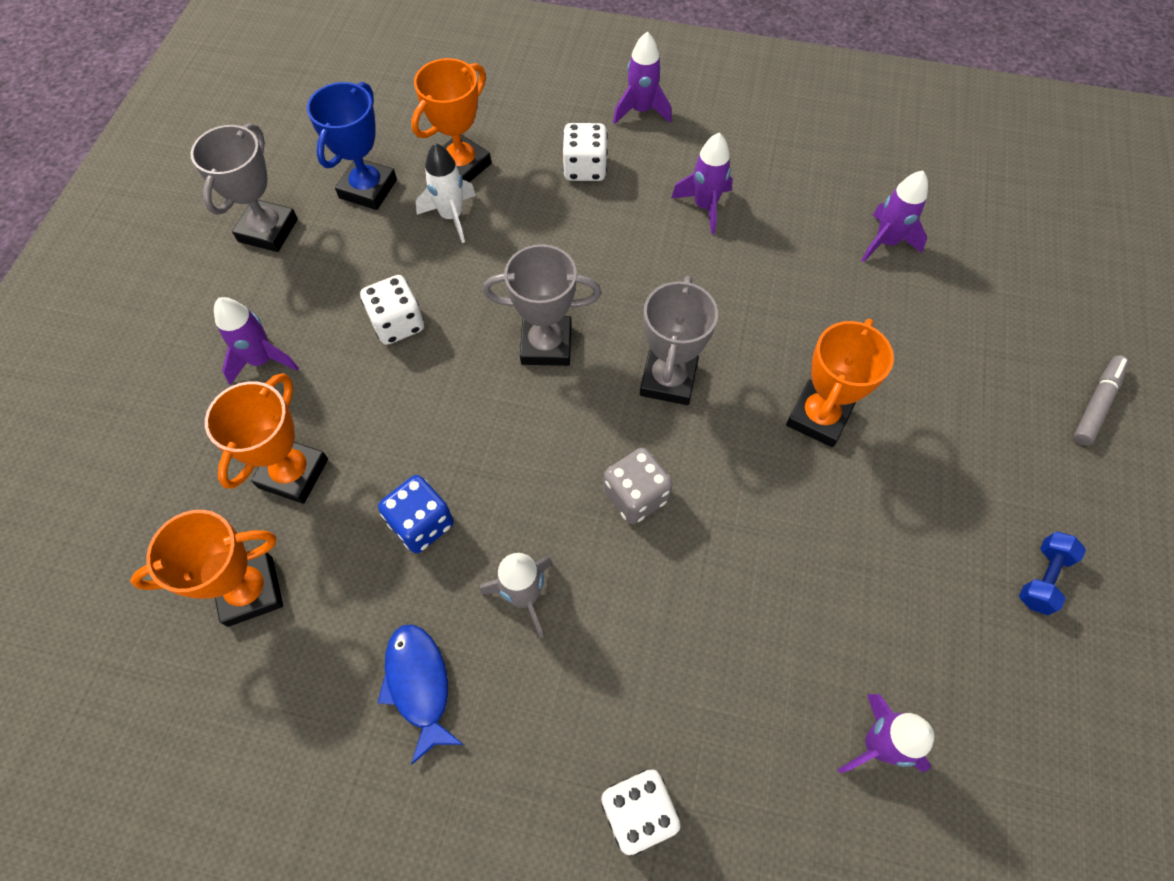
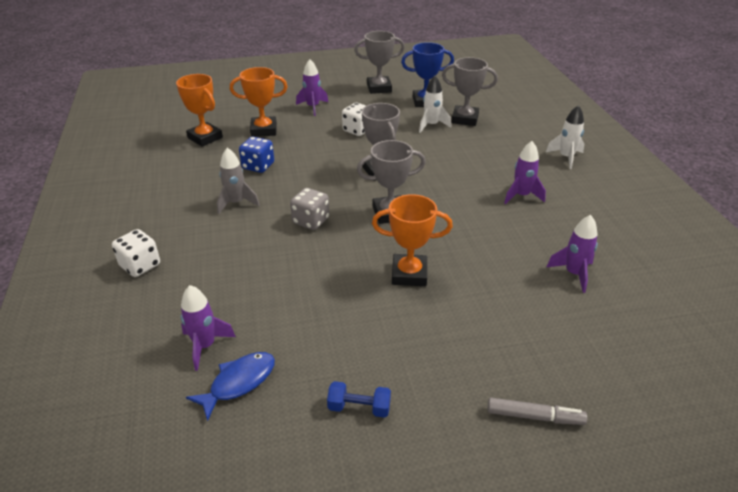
camera: 65 degrees right, 25 degrees down
(419, 685) = (180, 188): blue fish -> blue fish (239, 382)
(461, 166) = (465, 119): orange trophy -> grey trophy
(585, 168) = (503, 152): white dice -> none
(641, 111) = (566, 157): purple rocket -> white rocket

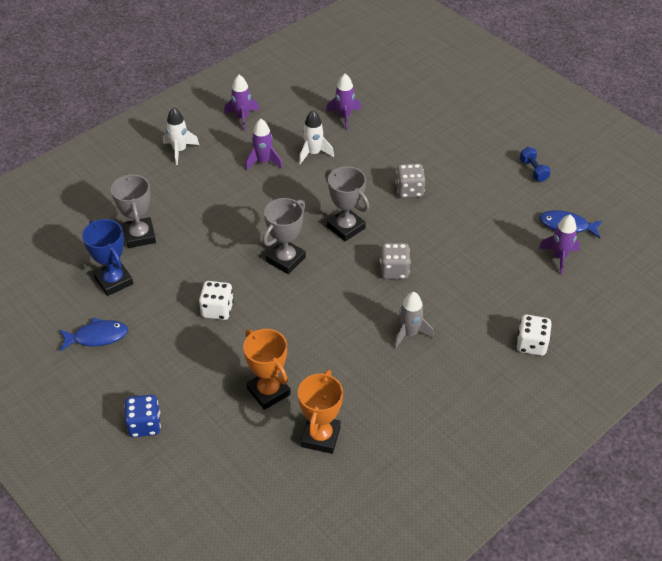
camera: 120 degrees left, 10 degrees up
(258, 166) = (341, 353): blue dice -> blue dice (144, 425)
(313, 107) = (185, 376): purple rocket -> purple rocket (242, 118)
(379, 88) = (97, 336): grey trophy -> blue fish
(409, 274) = (409, 190): orange trophy -> grey dice
(431, 125) = (170, 256): white rocket -> white rocket (313, 153)
(534, 416) = (477, 108): grey marker -> none

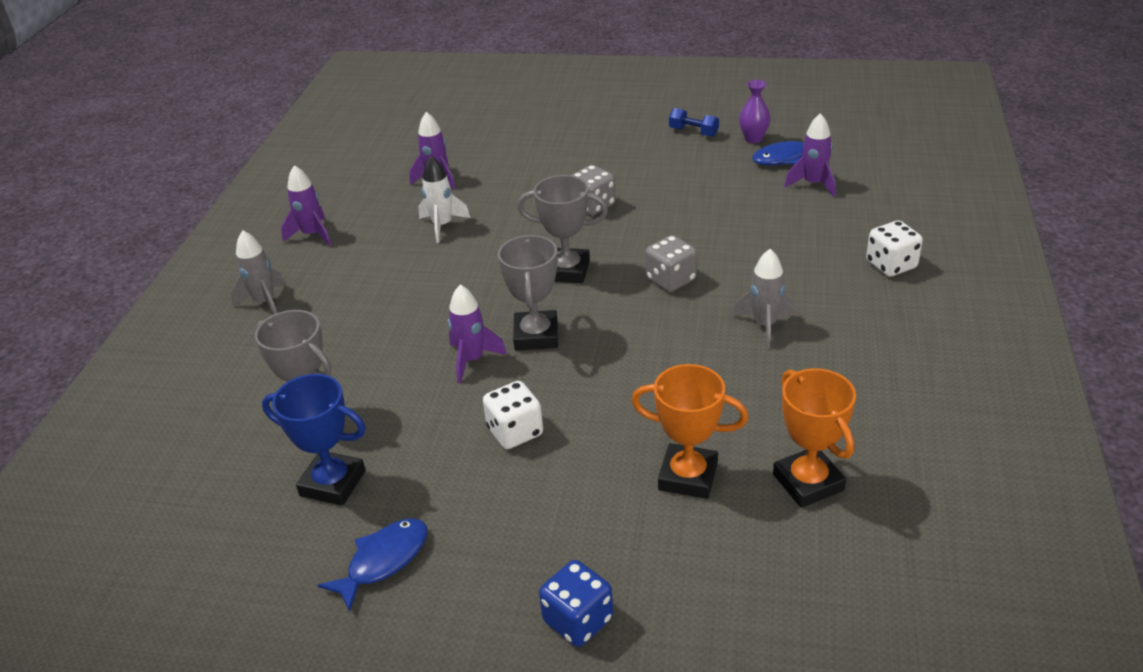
camera: 35 degrees left, 10 degrees down
(179, 150) = (265, 302): white rocket -> grey rocket
(263, 162) = (390, 261): purple rocket -> purple rocket (472, 360)
(565, 199) = (753, 139): none -> purple vase

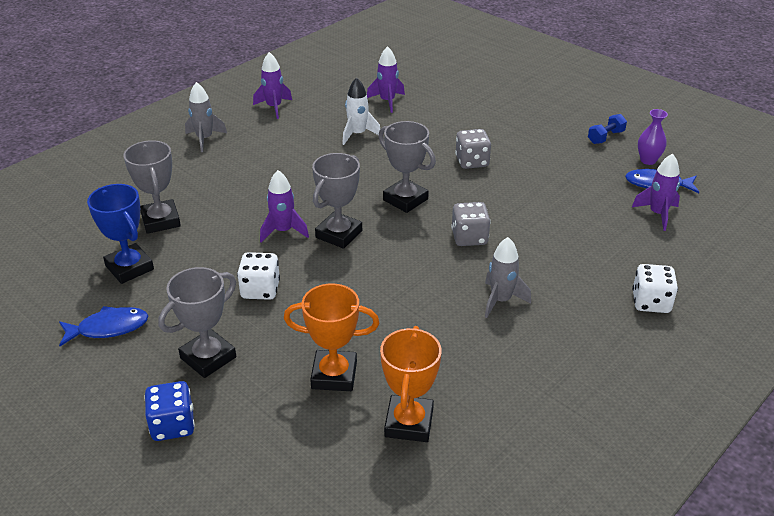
camera: 30 degrees right, 0 degrees up
(537, 530) = (208, 357): none -> grey trophy
(688, 476) = (334, 375): orange trophy -> orange trophy turned 45 degrees counterclockwise
(693, 132) = (605, 137): blue dumbbell -> blue dumbbell turned 75 degrees clockwise

